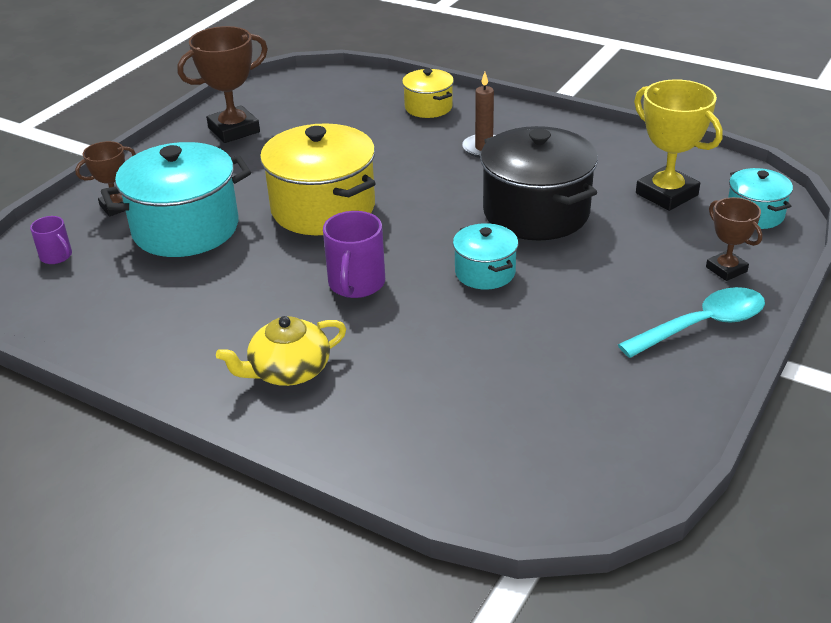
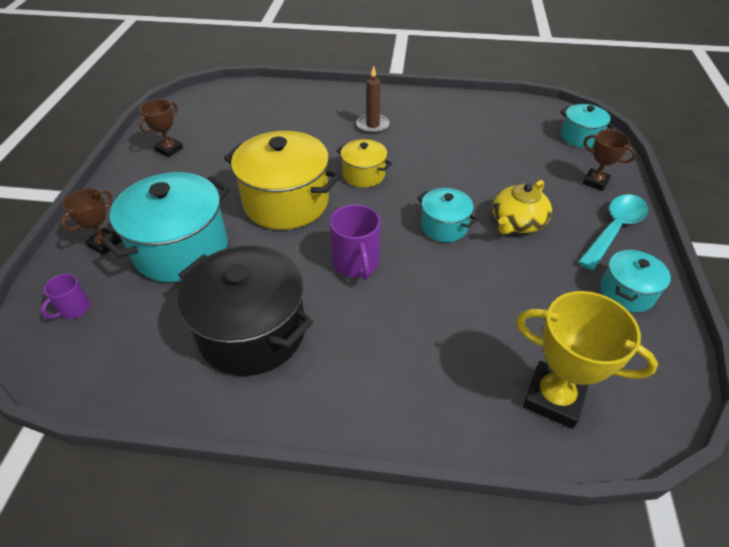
camera: 25 degrees left, 10 degrees up
(57, 256) = (74, 309): purple mug -> purple mug turned 105 degrees clockwise
(234, 130) = (169, 149): brown trophy -> brown trophy, size x0.59
(288, 370) = (355, 362): yellow teapot -> yellow teapot (517, 222)
(428, 107) = (311, 101): yellow pot -> yellow pot (364, 175)
(536, 212) = (444, 168): black pot -> black pot (252, 332)
(655, 391) = (626, 292): none -> turquoise pot
(666, 194) = (517, 134): yellow trophy -> yellow trophy (553, 398)

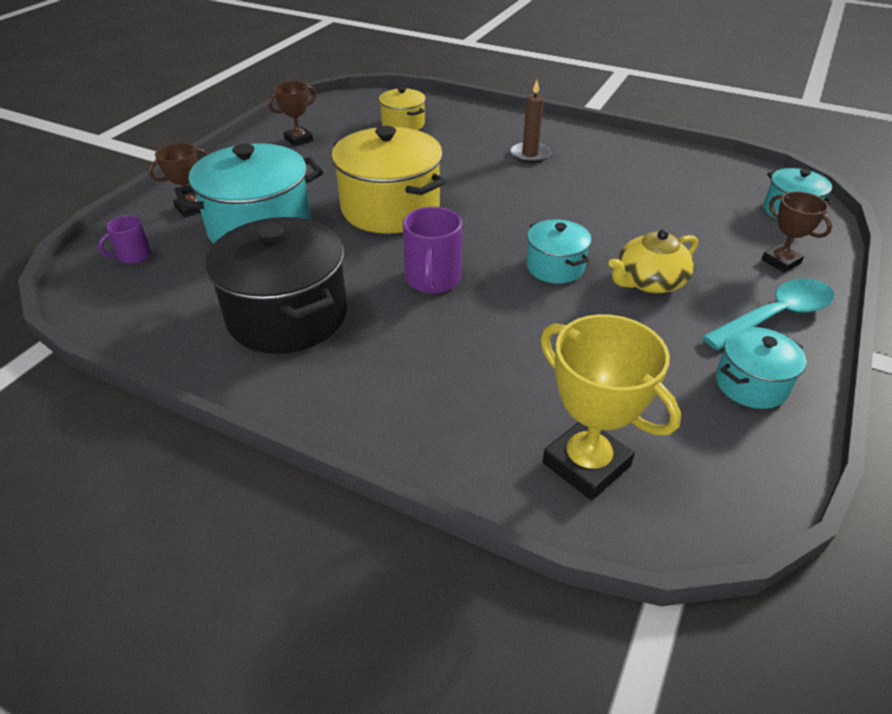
camera: 20 degrees right, 5 degrees down
(364, 175) = (491, 199): yellow pot -> yellow pot (403, 124)

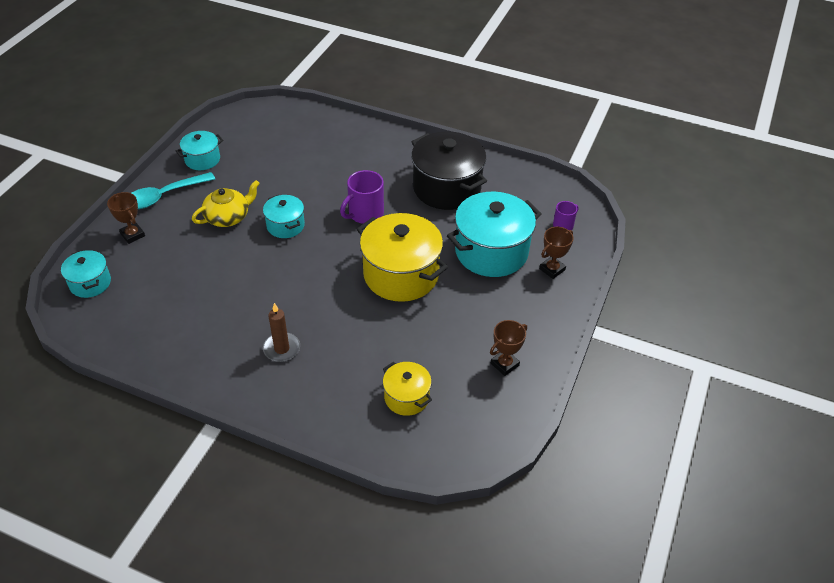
camera: 175 degrees right, 5 degrees up
(432, 280) = (365, 214): purple mug -> purple mug turned 135 degrees counterclockwise
(586, 464) = (294, 126): yellow trophy -> none

